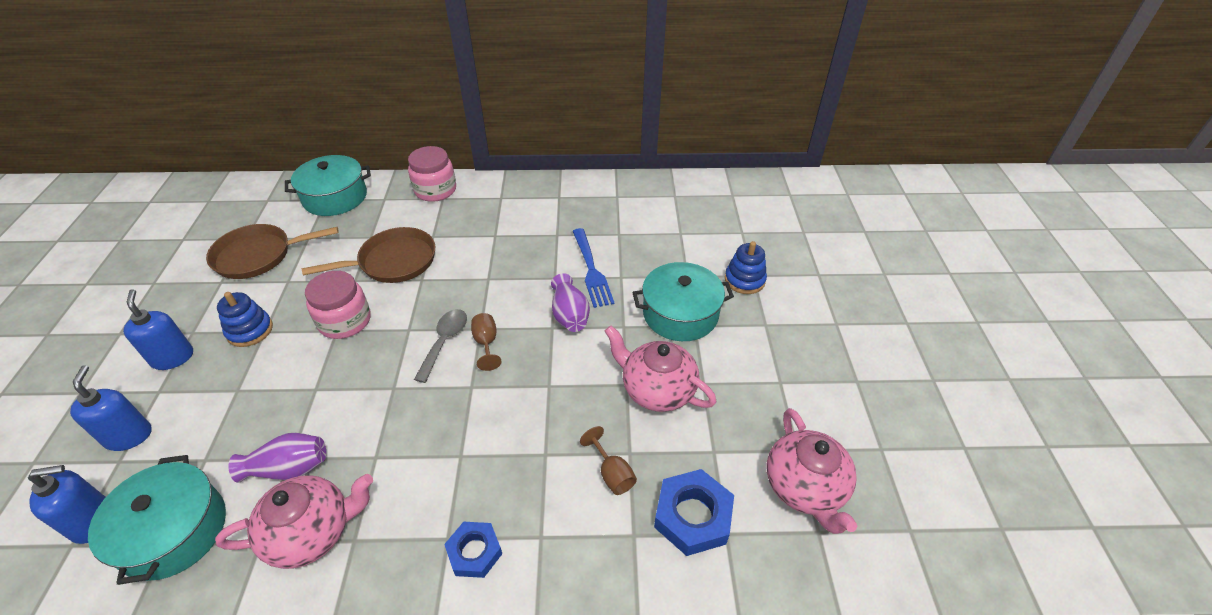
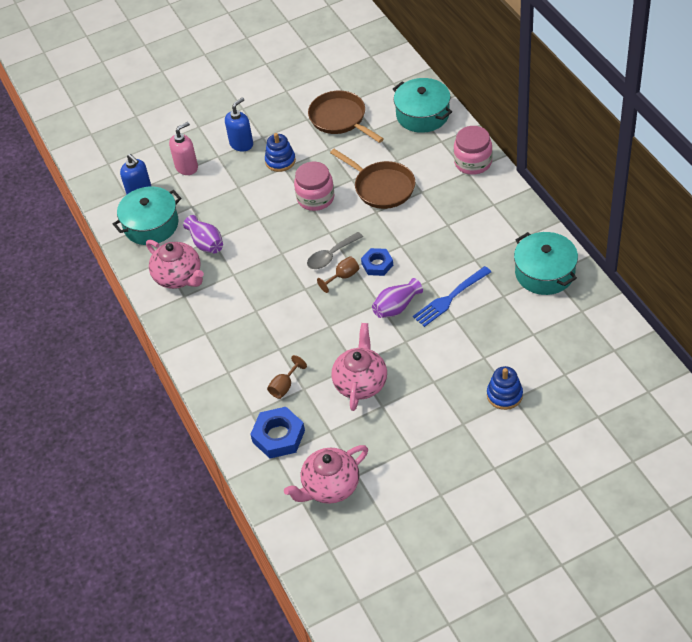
camera: 70 degrees right, 5 degrees up
(129, 436) = (187, 167): blue soap dispenser -> pink soap dispenser
(445, 342) = (331, 256): grey spoon -> grey spoon turned 150 degrees clockwise
(474, 552) = (204, 348): blue nut -> blue nut (377, 264)
(680, 314) = (440, 368): turquoise pot -> turquoise pot (545, 273)

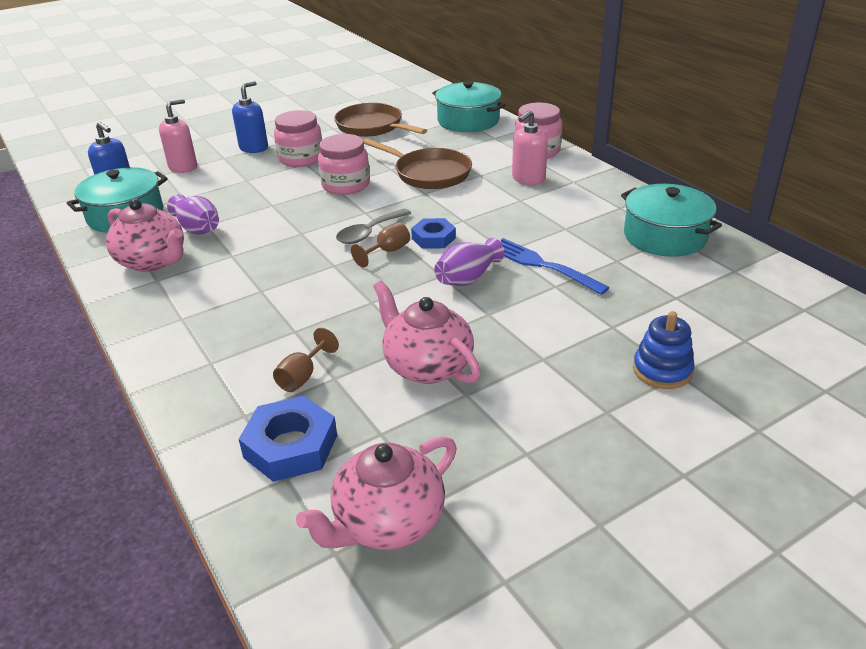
camera: 10 degrees left, 15 degrees down
(280, 161) = (301, 158): blue stacking toy -> pink jar
(360, 382) = (426, 366): pink teapot -> pink teapot turned 45 degrees counterclockwise
(450, 297) = (543, 265): blue fork -> blue fork turned 90 degrees clockwise
(458, 199) = (528, 179): none -> pink soap dispenser

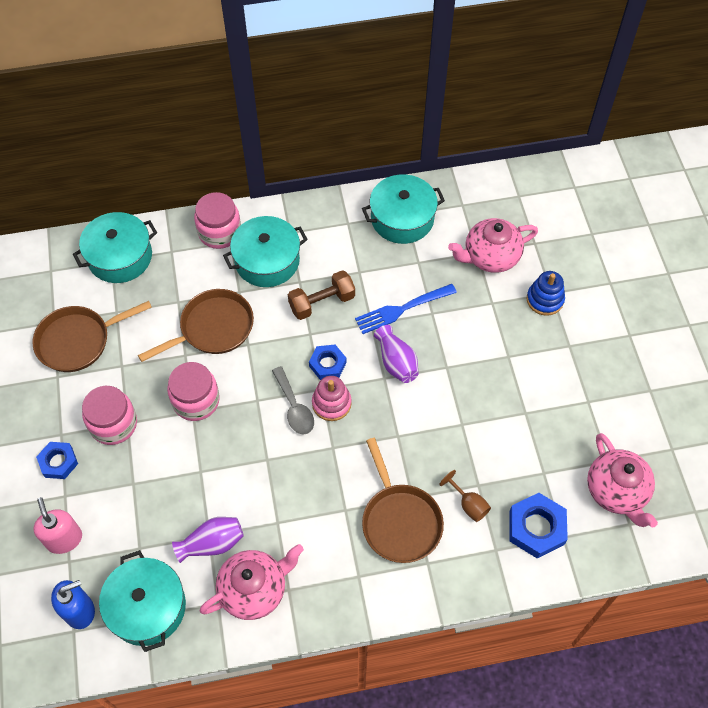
camera: 70 degrees left, 25 degrees up
(254, 148) = (58, 462): blue soap dispenser -> blue nut
(260, 329) = (400, 521): none -> brown pan
(387, 252) = (331, 403): brown goblet -> pink stacking toy
(426, 366) = (488, 425): pink teapot -> pink teapot (490, 257)
(506, 217) = (322, 302): none -> brown dumbbell
(528, 179) = (267, 261): pink soap dispenser -> turquoise pot

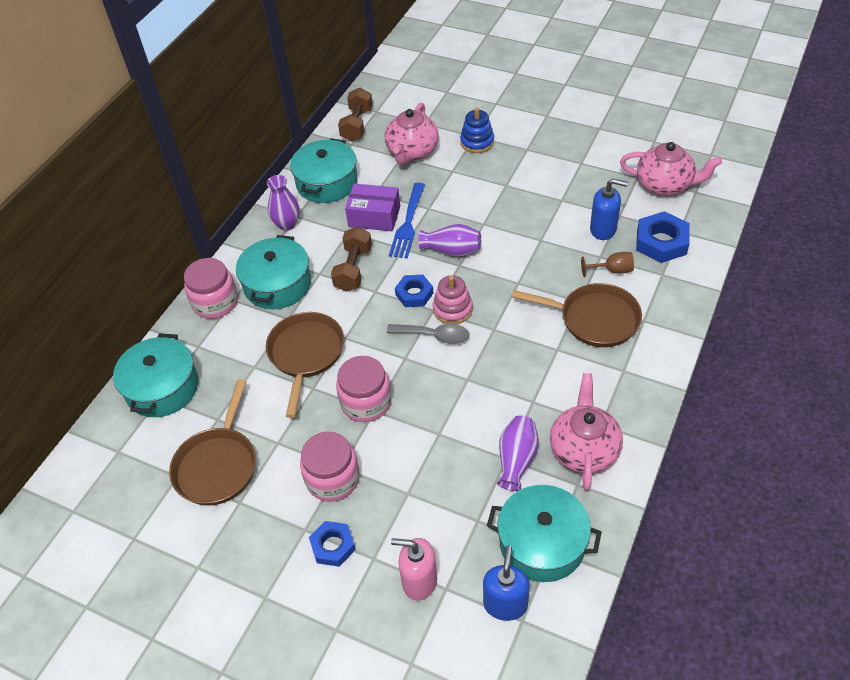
camera: 50 degrees left, 10 degrees down
(334, 223) = (287, 224): none -> purple vase
(390, 279) = (374, 216): none -> purple box
(489, 193) = (357, 125): none -> brown dumbbell
(514, 469) = (603, 229): none -> blue soap dispenser

